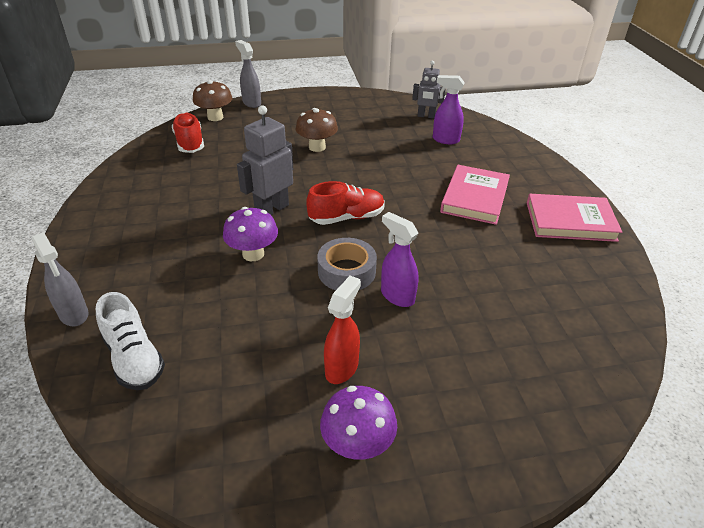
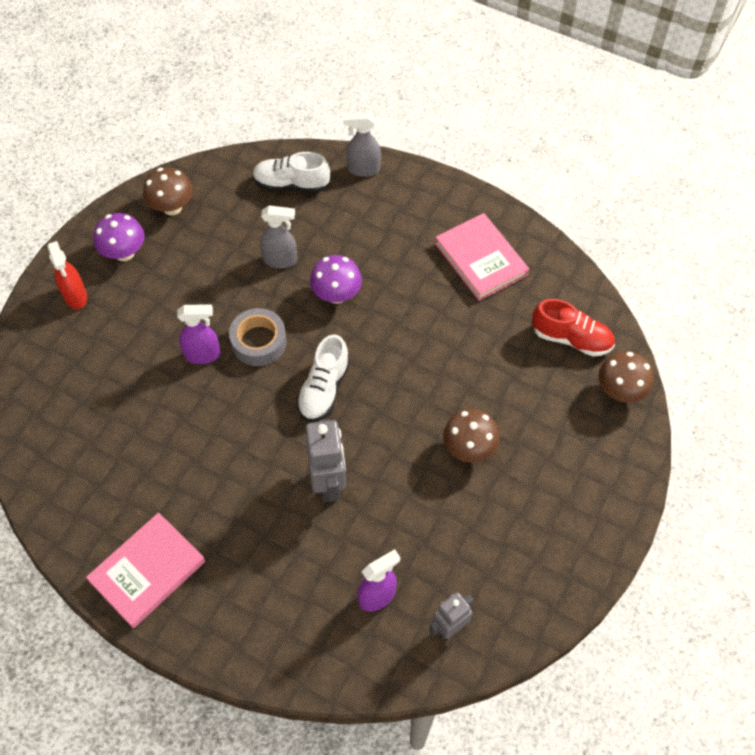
camera: 130 degrees right, 20 degrees up
(251, 103) = (635, 449): grey spray bottle -> grey spray bottle (280, 260)
(251, 448) = (172, 207): none -> brown mushroom
(271, 209) = (387, 341): grey robot -> grey robot (329, 483)
(342, 368) = (178, 279): red spray bottle -> red spray bottle (76, 297)
(347, 218) = (324, 389): red shoe -> white shoe
(475, 197) = (255, 521): pink book -> pink book (481, 259)

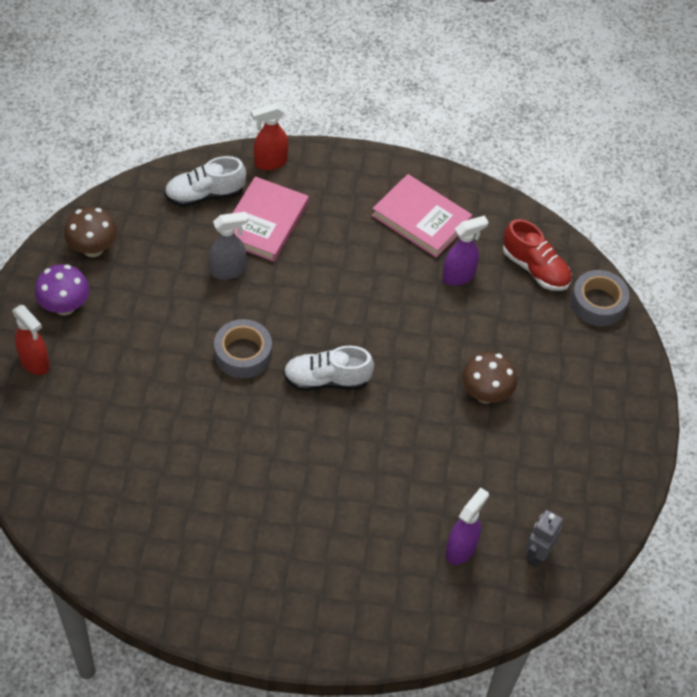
camera: 25 degrees left, 5 degrees down
(147, 571) = (234, 597): pink book -> pink book (264, 222)
(203, 355) = (193, 382): purple spray bottle -> purple spray bottle (459, 276)
(324, 389) = (326, 380): white shoe -> white shoe turned 90 degrees clockwise
(329, 483) = (370, 463): grey robot -> none
(336, 294) = (298, 288): purple mushroom -> none
(363, 169) = (270, 162): grey spray bottle -> red spray bottle
(571, 338) = (535, 268): red shoe -> red shoe turned 45 degrees clockwise
(620, 391) = (598, 303): brown mushroom -> grey tape

